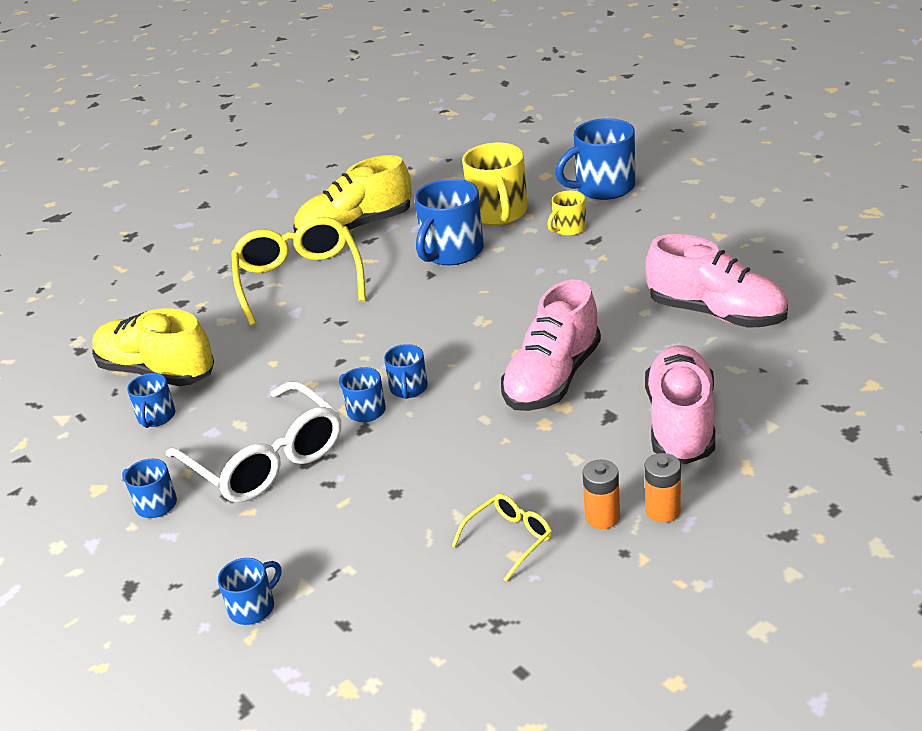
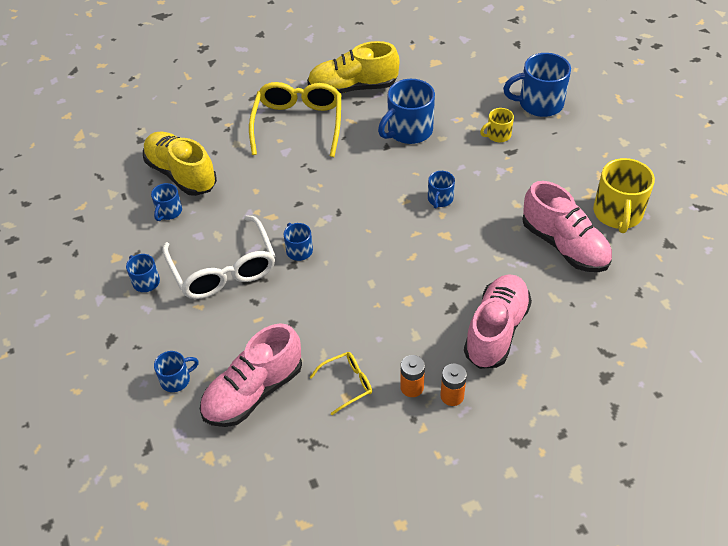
camera: 15 degrees right, 15 degrees up
(408, 388) = (333, 241): blue mug -> blue mug (440, 199)
(498, 213) = (455, 105): yellow mug -> yellow mug (617, 214)
(552, 378) = (429, 264): pink shoe -> pink shoe (253, 392)

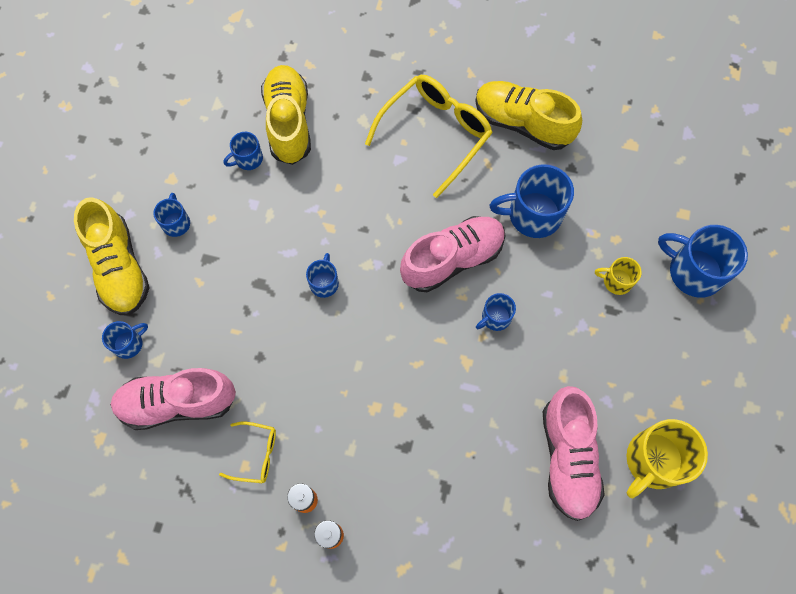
camera: 35 degrees right, 20 degrees up
(123, 336) = (120, 267): none -> yellow shoe
(176, 379) = (129, 343): blue mug -> blue mug turned 45 degrees counterclockwise
(223, 269) = (247, 257): white glasses -> none
(496, 330) = (424, 500): pink shoe -> pink shoe (452, 259)

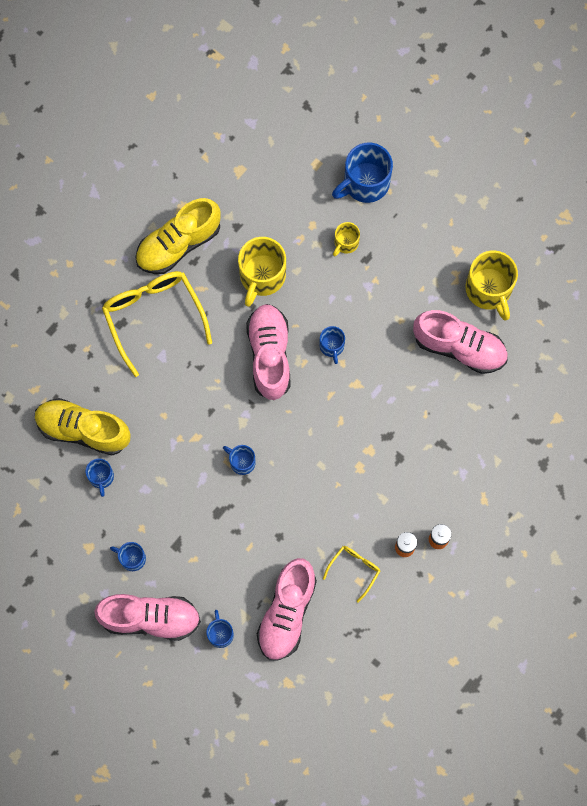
camera: 65 degrees left, 5 degrees up
(120, 267) = (150, 618): yellow shoe -> pink shoe
(533, 214) = (262, 276): blue mug -> yellow mug

